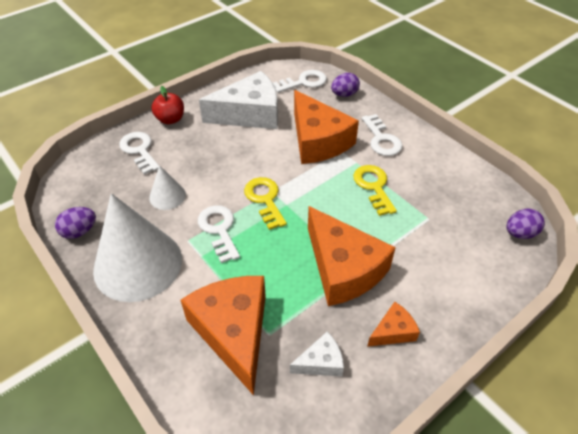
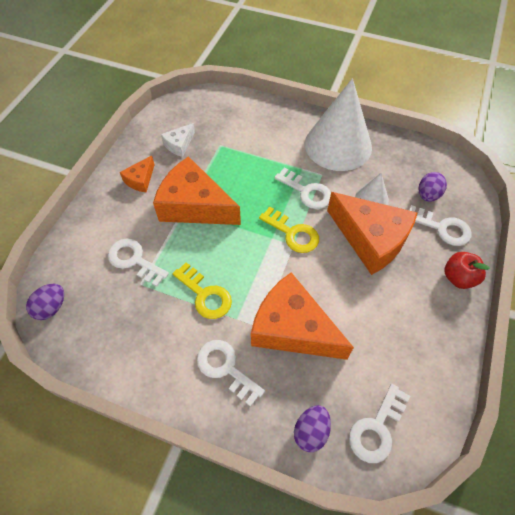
camera: 150 degrees right, 10 degrees up
(79, 231) = (400, 146): purple egg -> purple egg (427, 195)
(234, 332) = (242, 137): orange cheese -> orange cheese (370, 239)
(249, 114) = (391, 329): white cheese -> none
(429, 241) = (134, 260): none -> white key

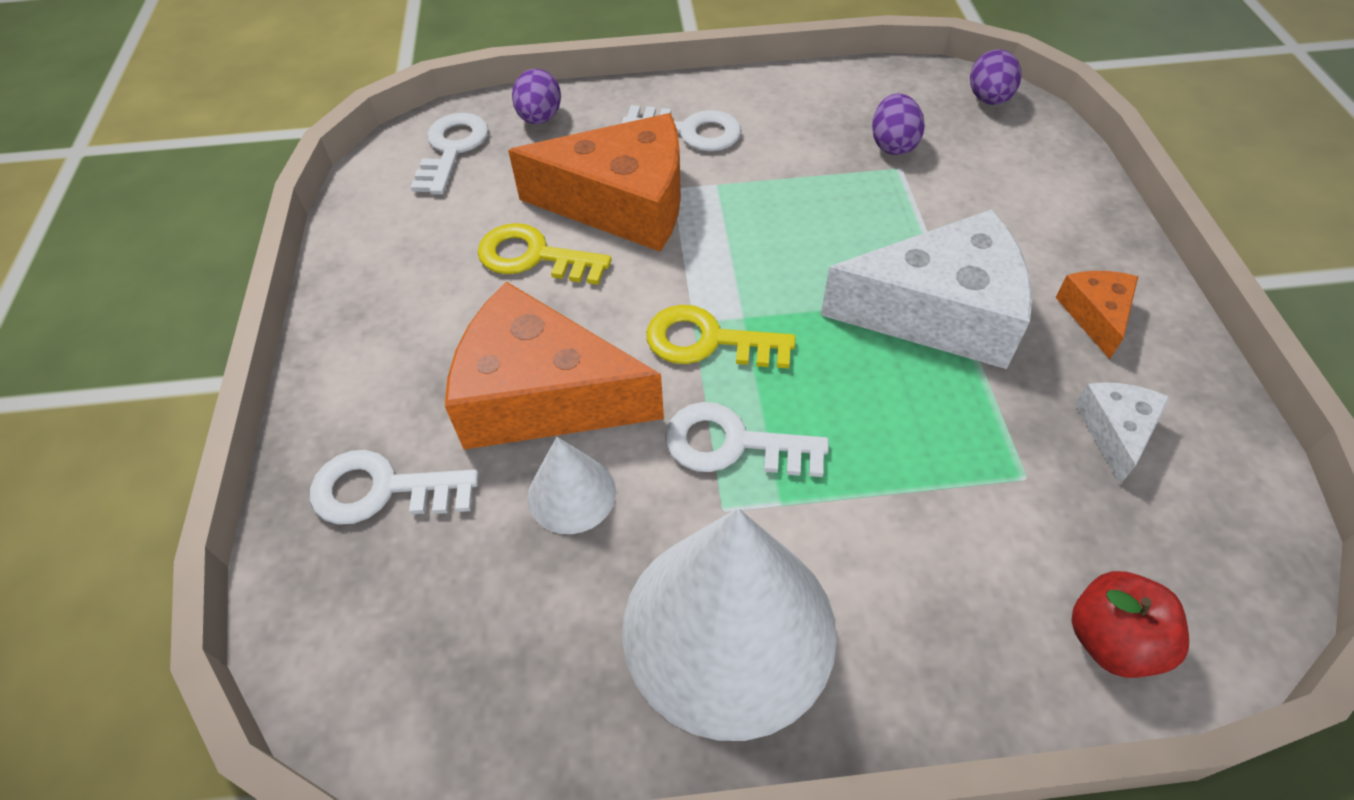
camera: 155 degrees right, 5 degrees down
(134, 260) = (945, 190): white key -> none
(194, 206) = (938, 312): orange cheese -> white cheese
(205, 295) = (789, 191): yellow key -> yellow key (534, 257)
(427, 195) = (430, 569): purple egg -> purple egg (892, 145)
(458, 278) = (339, 392): red apple -> red apple (1111, 640)

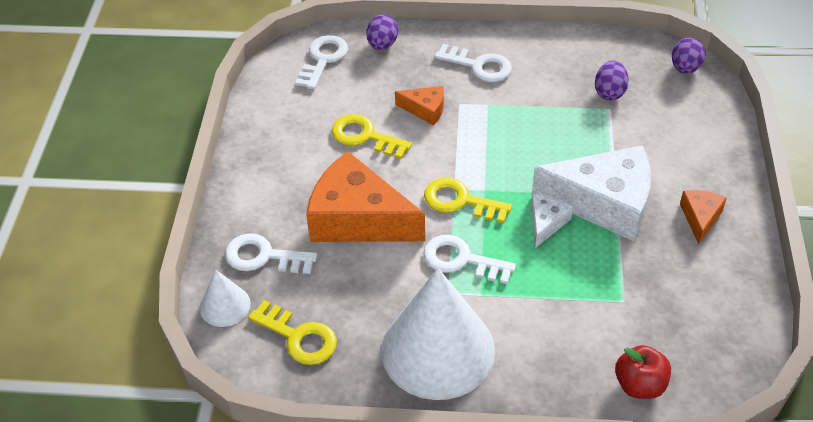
camera: 10 degrees right, 5 degrees down
(462, 645) = (299, 337): none -> yellow key
(571, 494) = (366, 273): white cone -> white cone (225, 305)
(622, 203) = (425, 109): orange cheese -> orange cheese, size x0.47
(1115, 432) = (685, 284): white cheese -> white cheese (546, 223)

